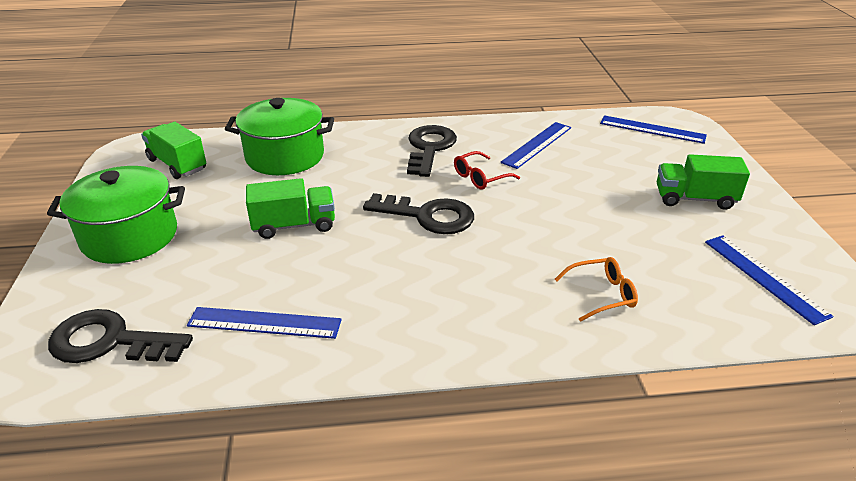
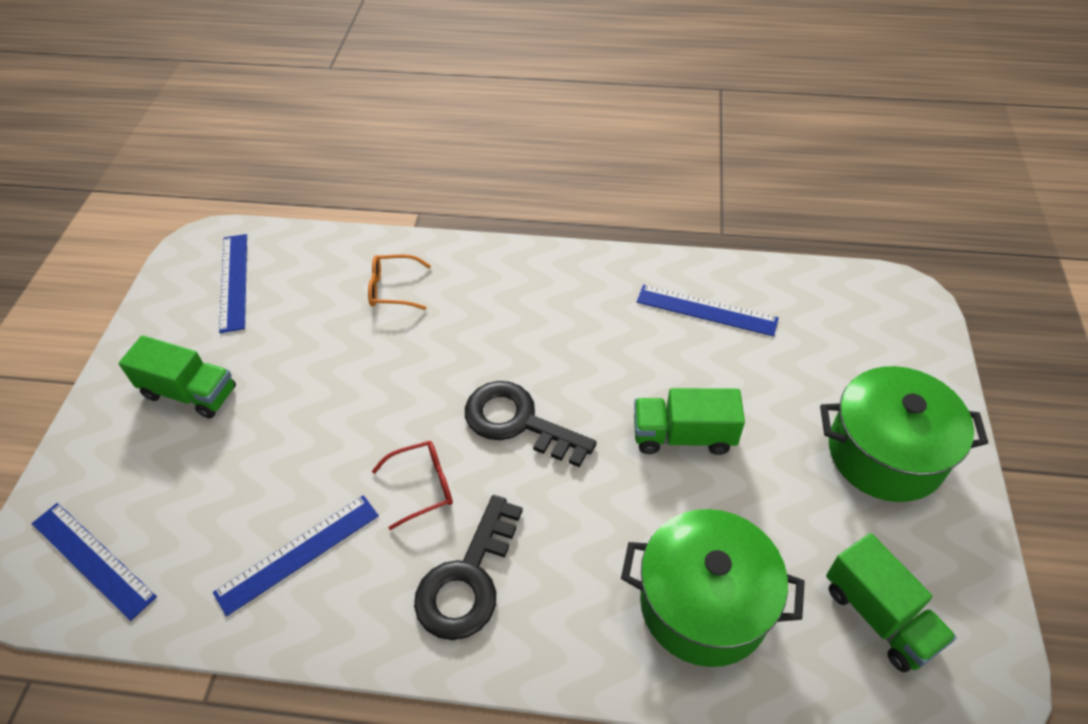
camera: 165 degrees left, 15 degrees up
(109, 341) = (844, 314): black key -> none

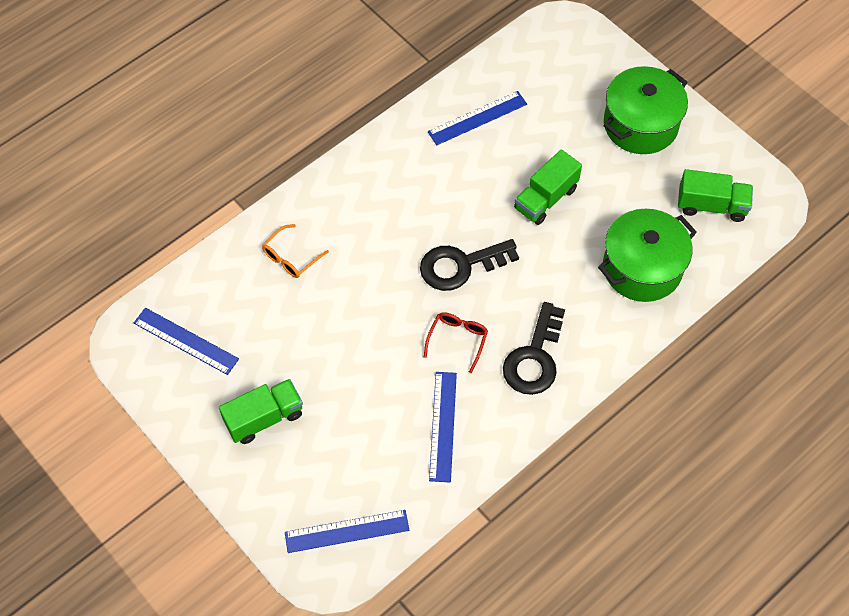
camera: 50 degrees left, 10 degrees up
(467, 579) = (534, 358): black key -> black key turned 45 degrees clockwise

